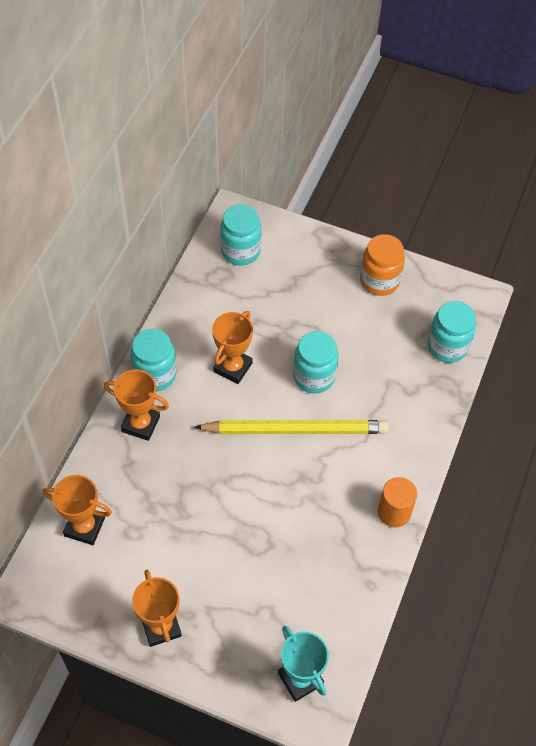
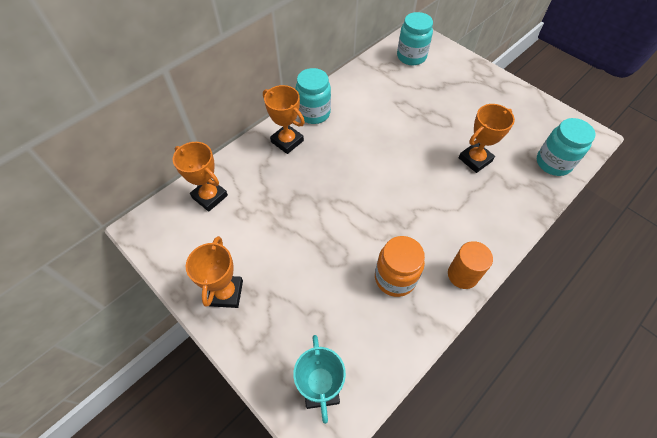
camera: 25 degrees right, 0 degrees up
(233, 367) = (373, 126): orange trophy -> orange trophy (475, 159)
(295, 429) = (403, 183): yellow pencil -> none
(314, 376) = (433, 150): turquoise jar -> none
(379, 281) = (510, 103): orange jar -> orange jar (395, 278)

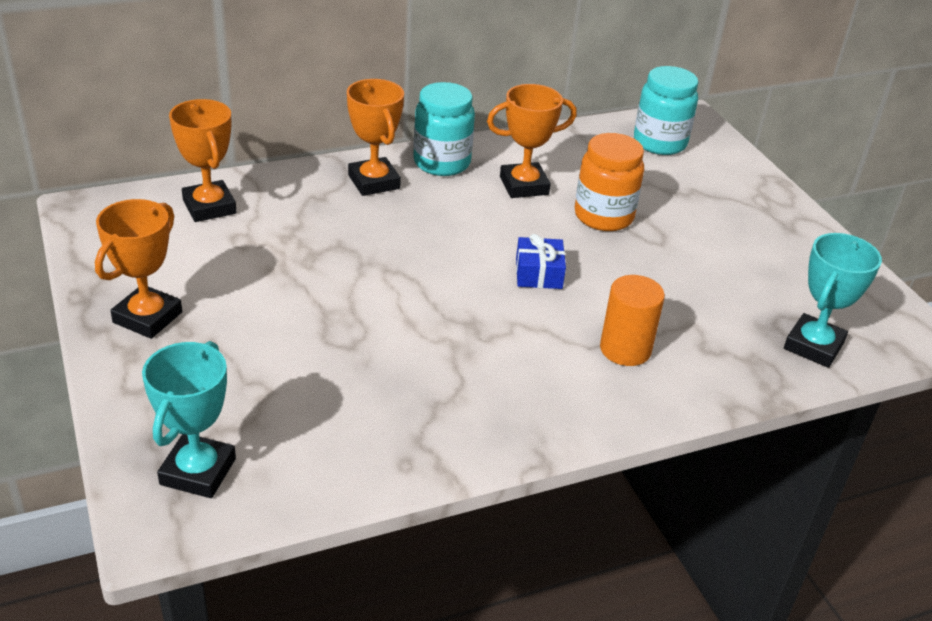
camera: 20 degrees right, 20 degrees down
(395, 278) = (416, 391): orange jar -> orange jar (603, 216)
(406, 171) = (539, 273): none -> blue gift
(462, 275) = (532, 426): orange cylinder -> orange cylinder (625, 349)
(475, 159) = (670, 297): orange trophy -> orange trophy (524, 186)
(553, 163) = (813, 346): turquoise jar -> turquoise trophy

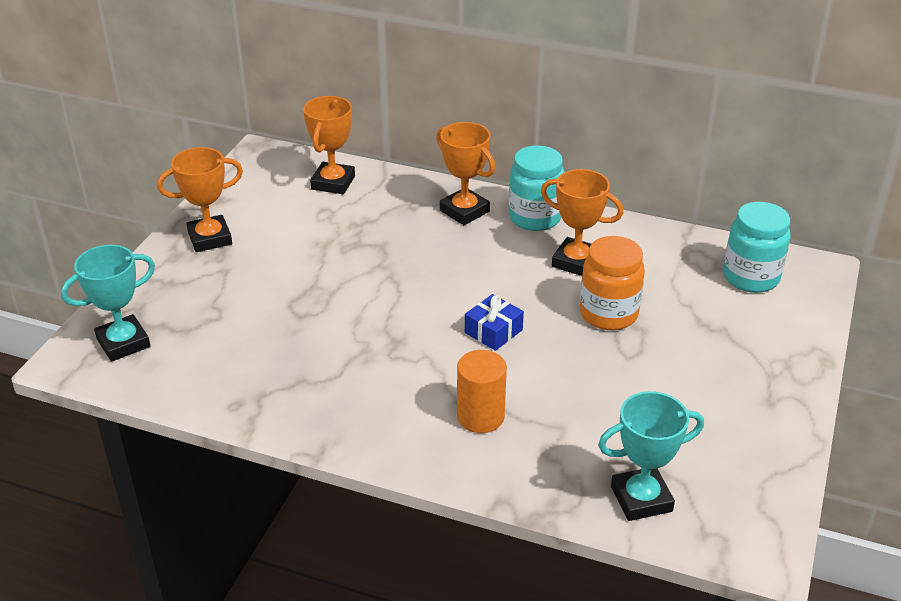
camera: 45 degrees right, 0 degrees up
(374, 182) = (464, 211): orange trophy -> orange trophy turned 60 degrees counterclockwise

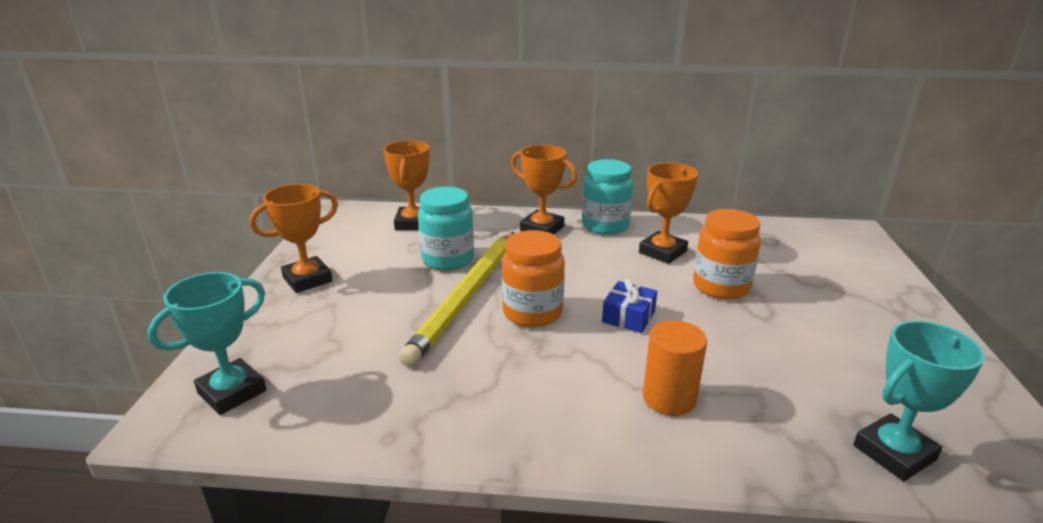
camera: 15 degrees left, 10 degrees down
(351, 283) = (467, 296): none -> yellow pencil
(404, 311) = (532, 313): none -> orange jar
(576, 262) = (662, 252): orange trophy -> orange trophy turned 60 degrees counterclockwise
(751, 277) = (812, 243): turquoise jar -> turquoise jar (448, 259)

